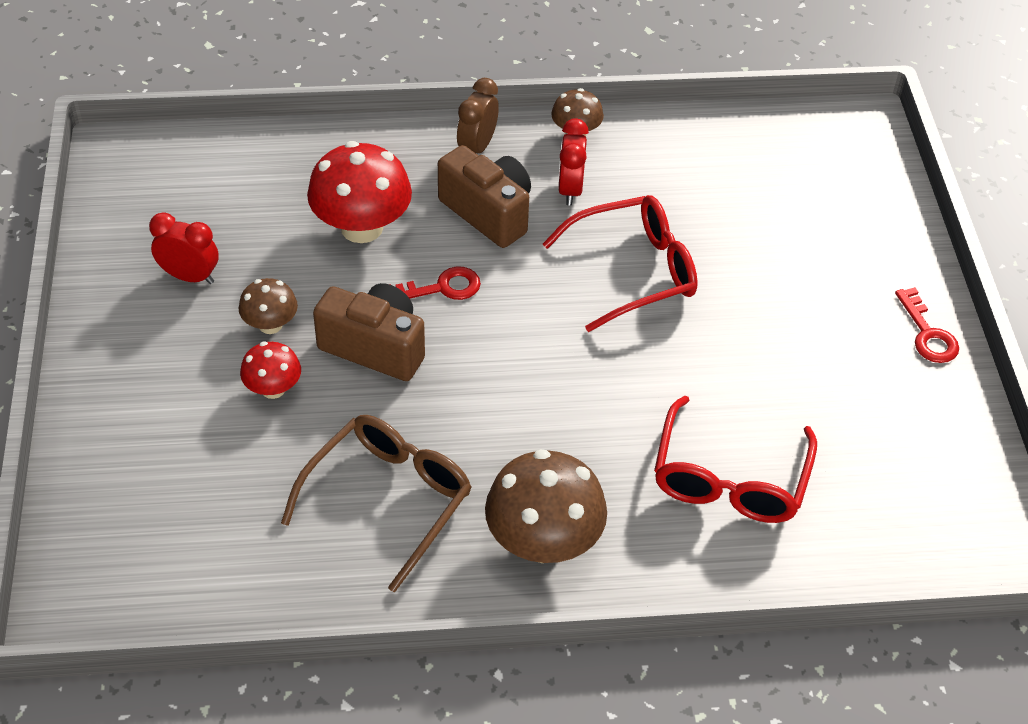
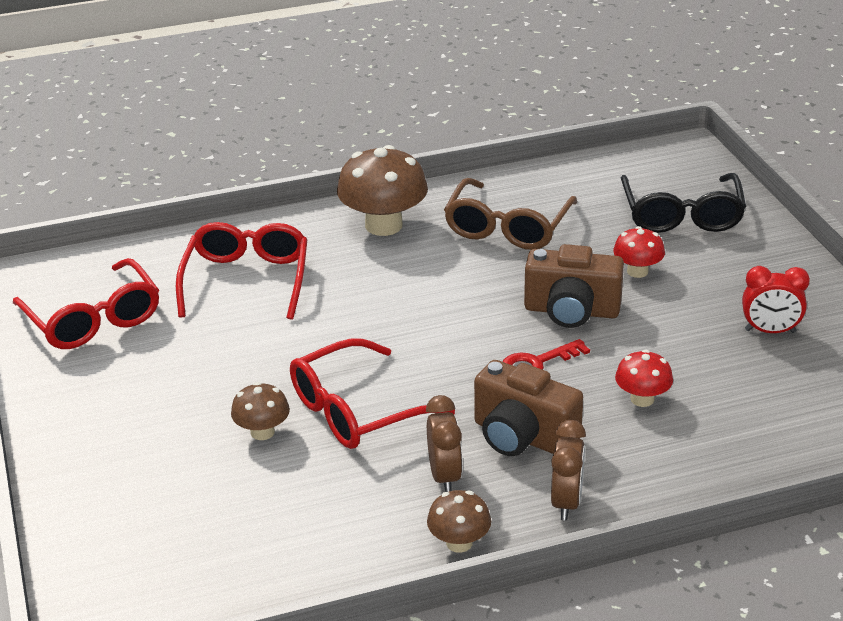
camera: 170 degrees right, 15 degrees down
(164, 471) = (681, 215): none -> black glasses
(270, 324) = (671, 310): brown mushroom -> brown mushroom (262, 432)
(362, 227) = (642, 399): red mushroom -> red mushroom, size x0.54
(570, 189) = (444, 476): red clock -> brown clock
(910, 454) = (93, 319): none -> red glasses
(928, 334) = (59, 409): red key -> none

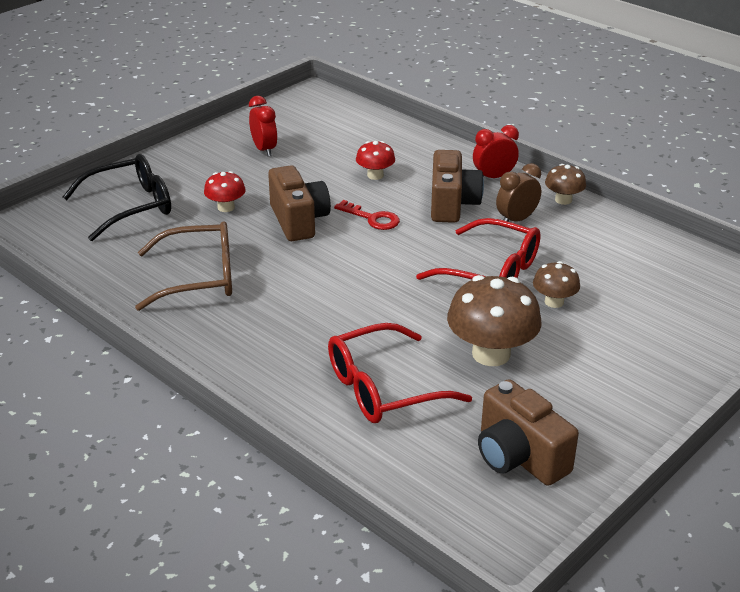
camera: 120 degrees left, 0 degrees up
(93, 319) = (519, 457): red glasses -> brown camera
(383, 225) = (238, 342): brown mushroom -> brown mushroom (491, 354)
(566, 502) = (493, 177): brown clock -> red clock

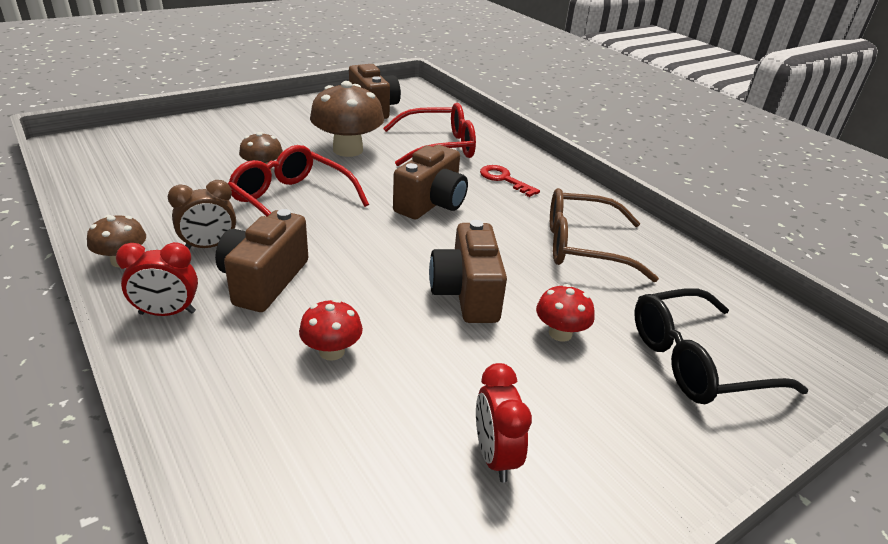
camera: 170 degrees left, 0 degrees up
(357, 296) = (431, 203): none -> brown camera
(372, 218) = (375, 280): red key -> red key (504, 179)

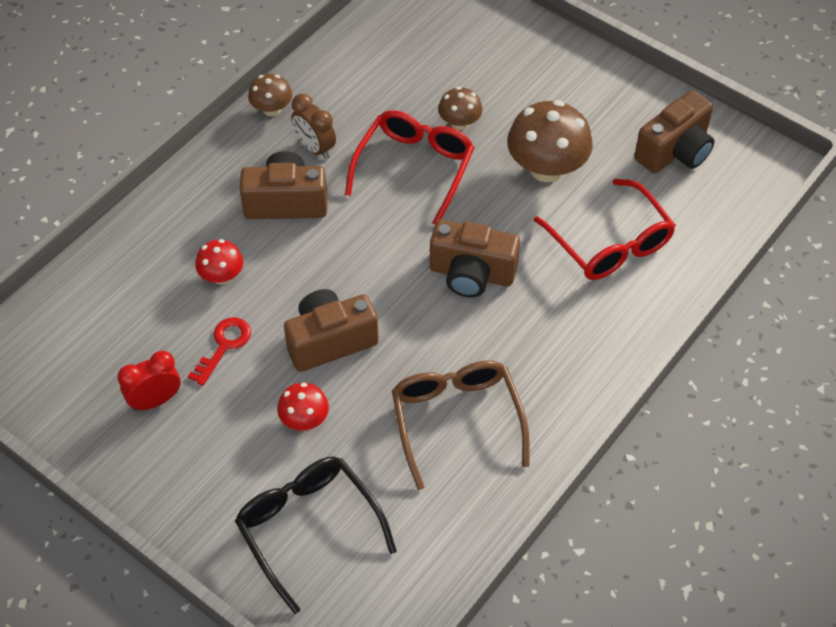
camera: 75 degrees right, 20 degrees up
(167, 313) = (224, 166): red clock -> none
(504, 179) = (565, 324): red key -> red key (224, 346)

